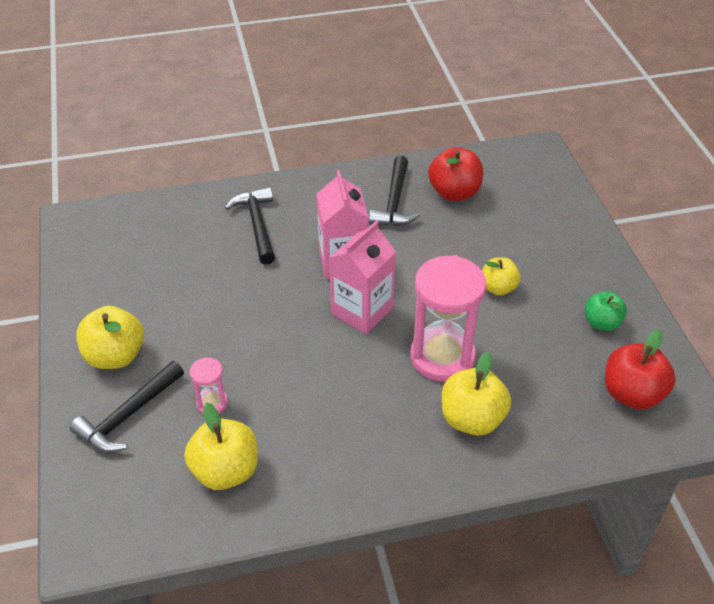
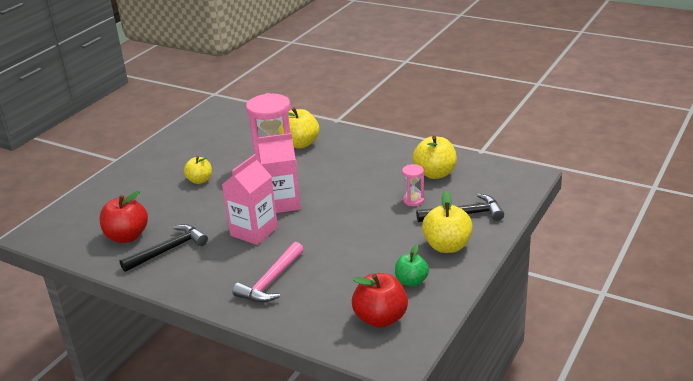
camera: 135 degrees left, 15 degrees down
(257, 225) = (271, 281): black hammer -> pink hammer
(601, 323) = (184, 147): green apple -> green apple (411, 281)
(632, 394) = (222, 124): red apple -> red apple (380, 318)

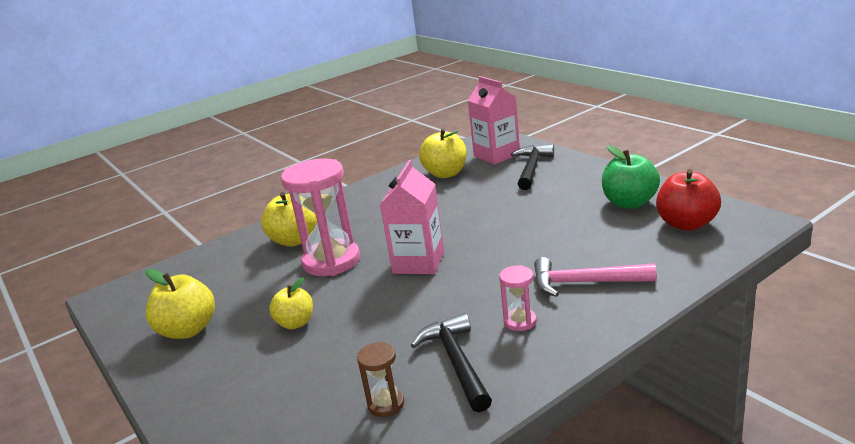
camera: 65 degrees left, 5 degrees down
(127, 236) = (386, 404): red apple -> brown hourglass
(254, 231) = (466, 287): pink carton -> pink carton (496, 155)
(271, 281) = (584, 283): pink hammer -> pink hammer turned 135 degrees clockwise
(411, 281) = (629, 203): green apple -> green apple, size x1.54
(413, 200) = (485, 188): pink hourglass -> pink hourglass (520, 321)
(447, 246) = (579, 181): yellow apple -> yellow apple (188, 330)

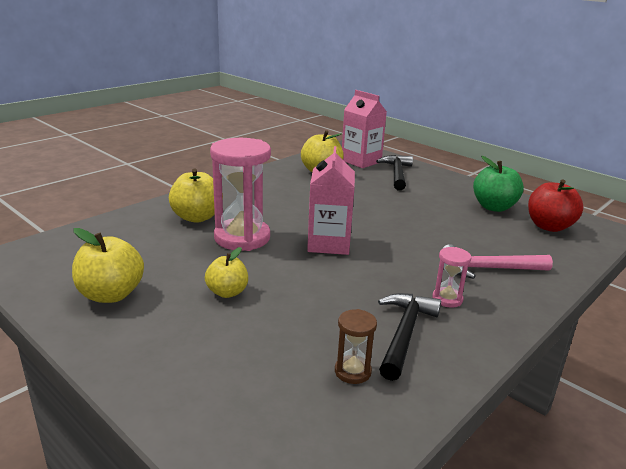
camera: 15 degrees left, 0 degrees up
(456, 362) = (404, 333): black hammer -> black hammer turned 45 degrees clockwise

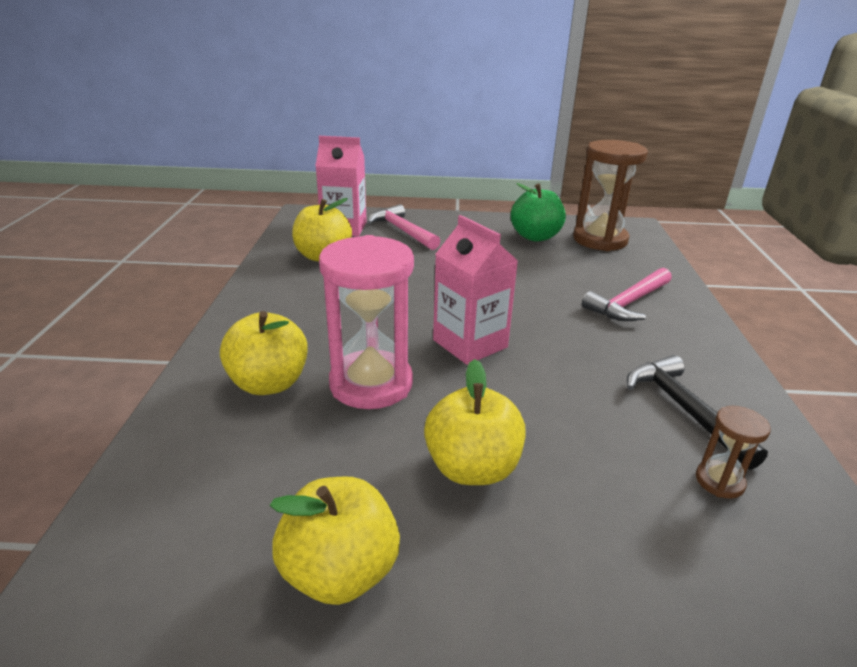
camera: 40 degrees left, 5 degrees up
(227, 292) = (472, 468): yellow apple -> yellow apple, size x1.54
(397, 174) = (402, 231): black hammer -> pink hammer
(447, 299) = (652, 352): pink hourglass -> none
(549, 226) = (600, 240): red apple -> brown hourglass

